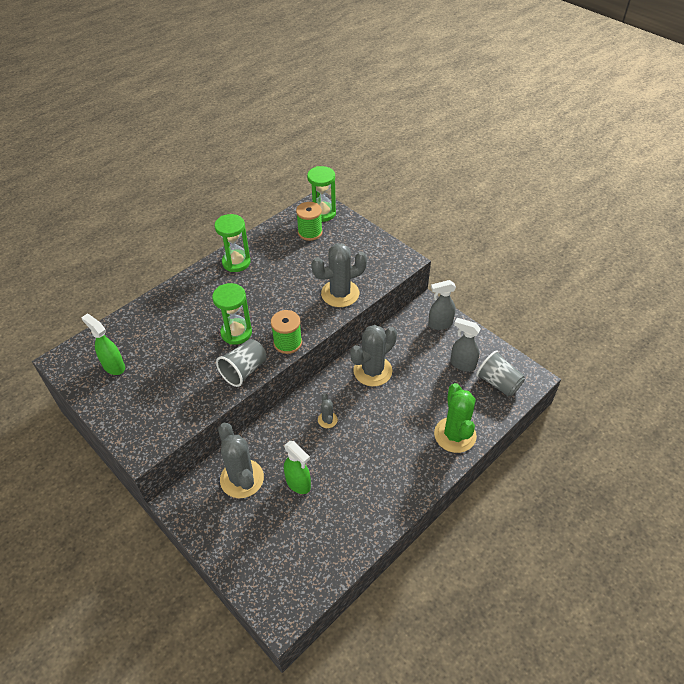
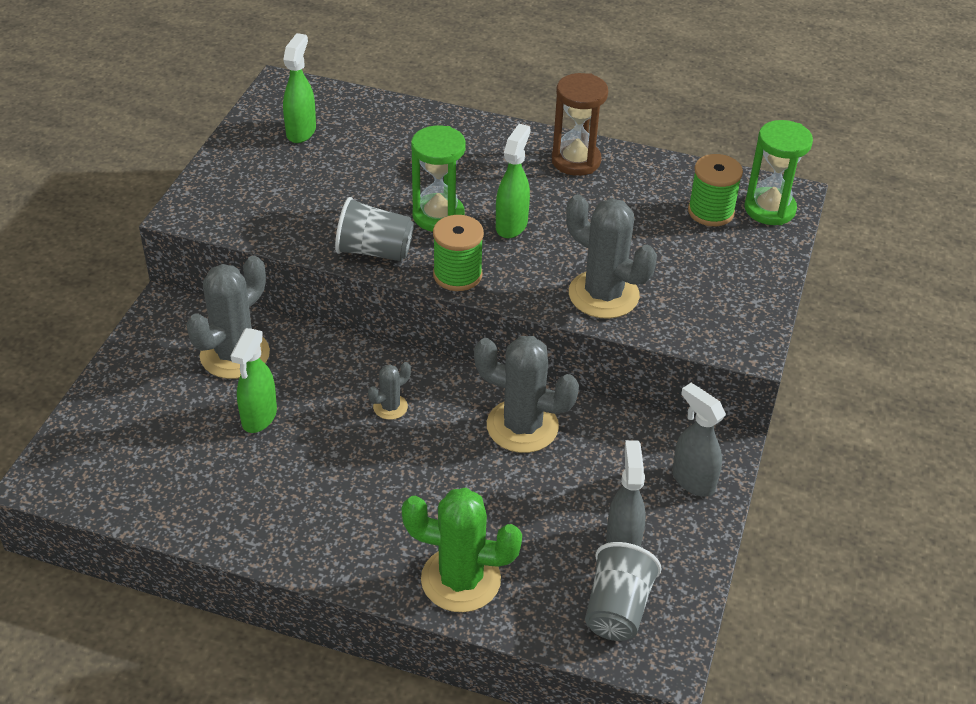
camera: 60 degrees right, 5 degrees down
(236, 262) = (576, 161): green hourglass -> brown hourglass
(266, 306) = (511, 225): none -> green spray bottle
(455, 435) = (460, 580): green cactus -> green cactus turned 45 degrees clockwise

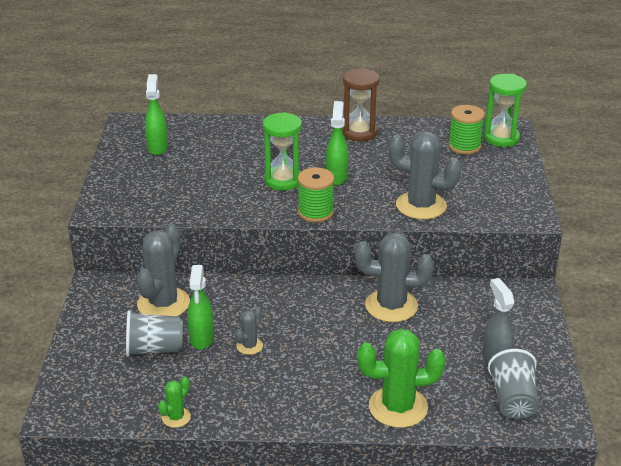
camera: 15 degrees left, 10 degrees down
(178, 522) = (176, 417): none -> green cactus
(374, 251) = (249, 209): grey cup -> grey cup (154, 349)
(390, 407) = (293, 313): grey cactus -> grey cactus (249, 346)
(692, 480) = (521, 314): grey spray bottle -> none

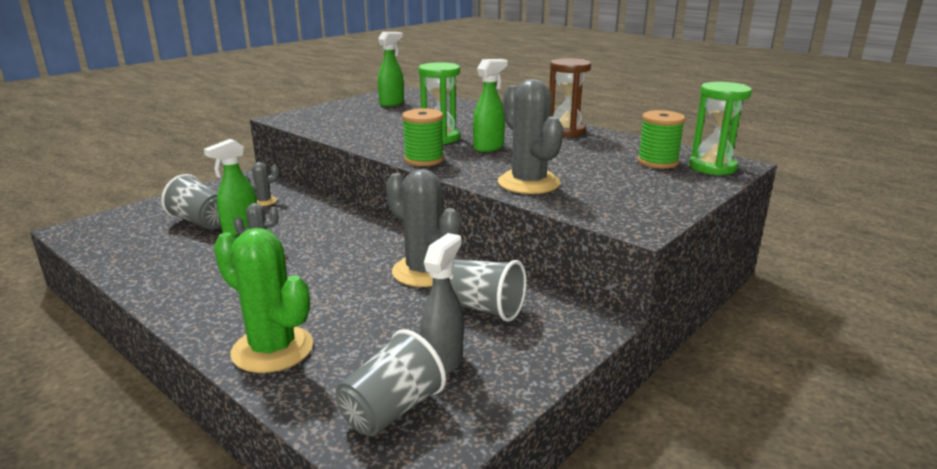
camera: 40 degrees right, 10 degrees down
(163, 304) = (264, 201): grey cactus -> grey cactus, size x0.48
(176, 417) = (118, 266): green cactus -> none
(465, 314) = (483, 308): none -> grey cup

